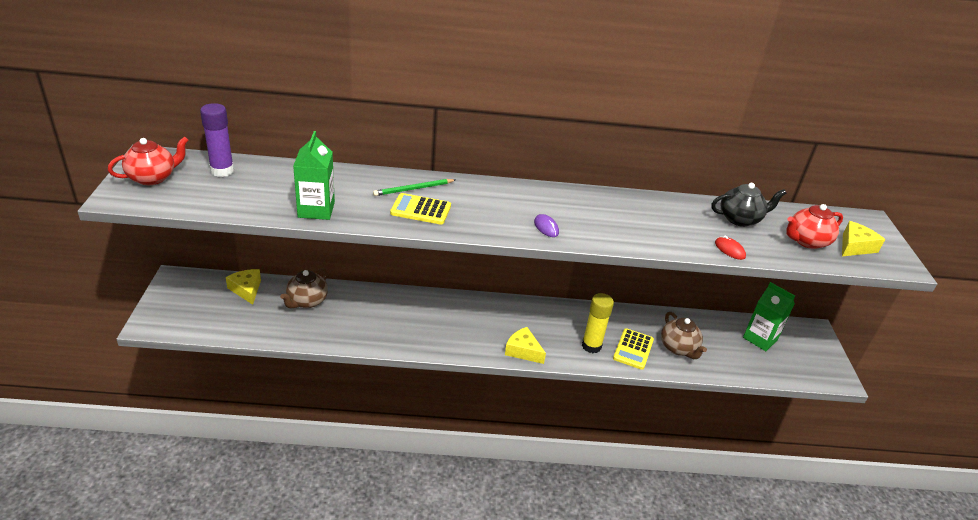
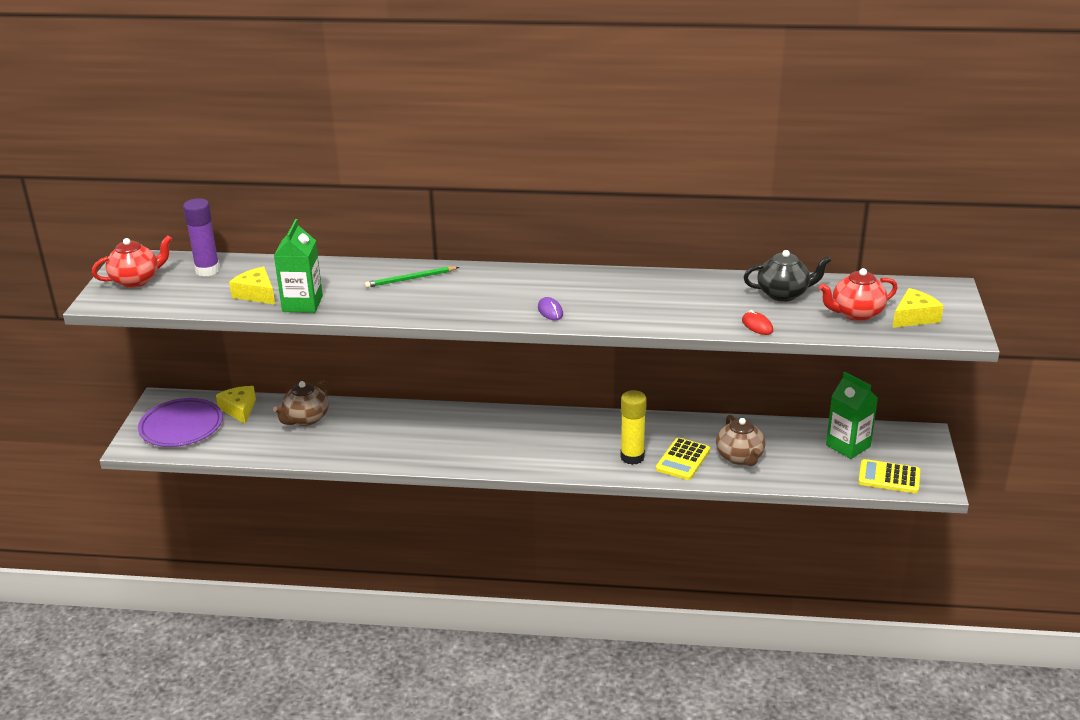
camera: 10 degrees right, 5 degrees down
(194, 306) = (181, 427): none -> purple plate
(421, 210) = (414, 299): yellow calculator -> yellow calculator (889, 477)
(523, 351) = (548, 463): yellow cheese -> yellow cheese (256, 294)

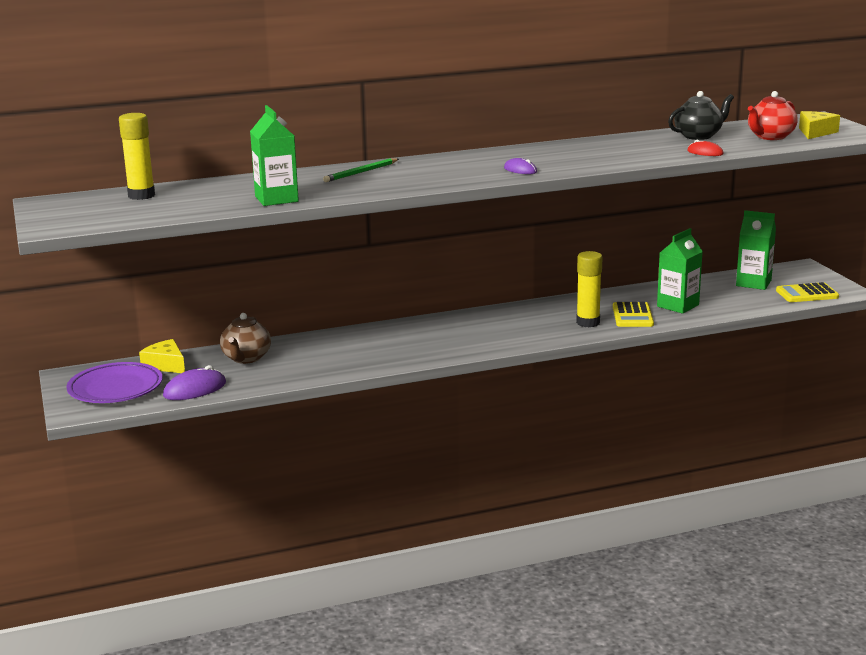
camera: 25 degrees left, 10 degrees down
(136, 280) = (71, 211): red teapot -> none
(207, 270) = (141, 196): purple glue stick -> yellow glue stick
(237, 446) = (195, 389): none -> purple mouse
(256, 294) = (218, 201): yellow cheese -> none
(740, 458) = (678, 305): brown teapot -> green carton

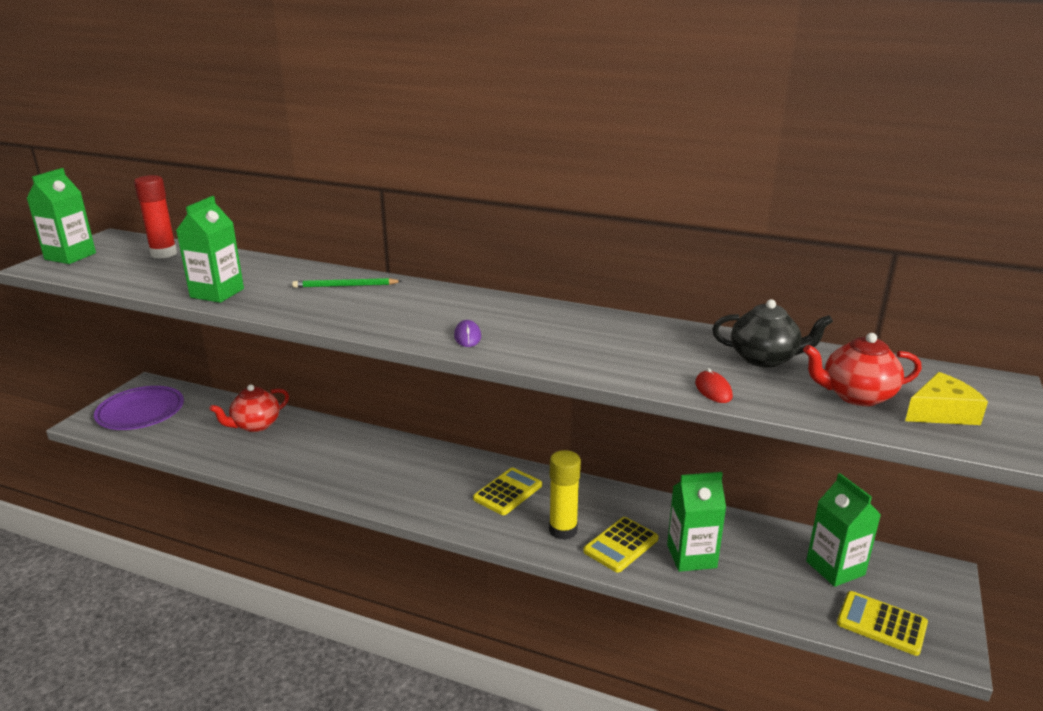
camera: 40 degrees right, 5 degrees up
(55, 218) = (70, 256): none -> green carton
(141, 196) = (164, 254): yellow glue stick -> red glue stick
(165, 365) = (204, 405): yellow cheese -> none
(195, 389) = (173, 440): purple mouse -> none
(246, 358) = (255, 425): brown teapot -> red teapot
(518, 320) = (508, 492): none -> yellow calculator

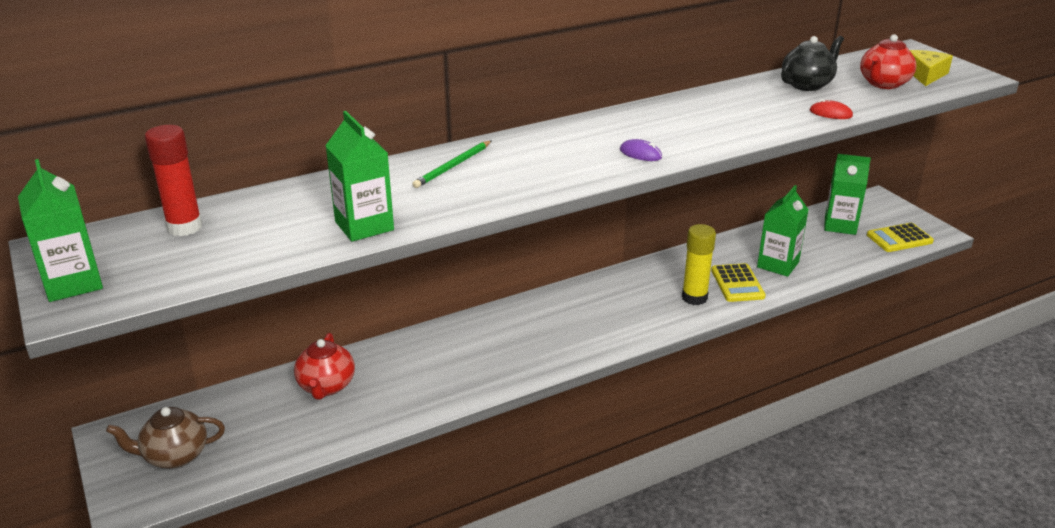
camera: 50 degrees left, 5 degrees up
(141, 412) = (174, 456): purple plate -> brown teapot
(508, 492) = (619, 299): yellow calculator -> none

